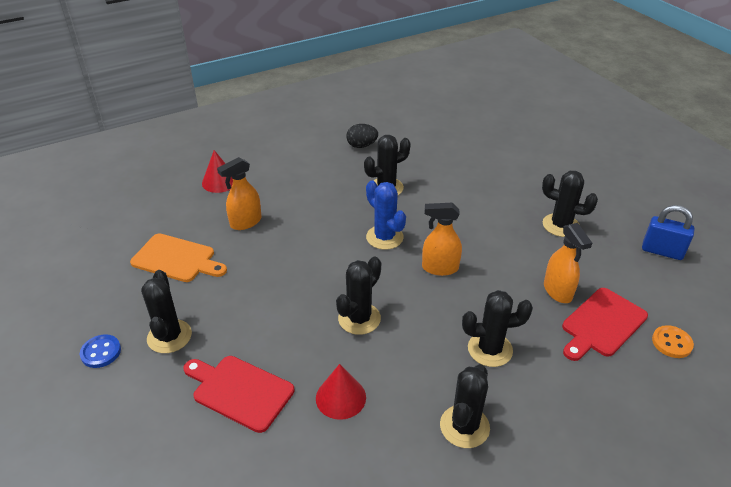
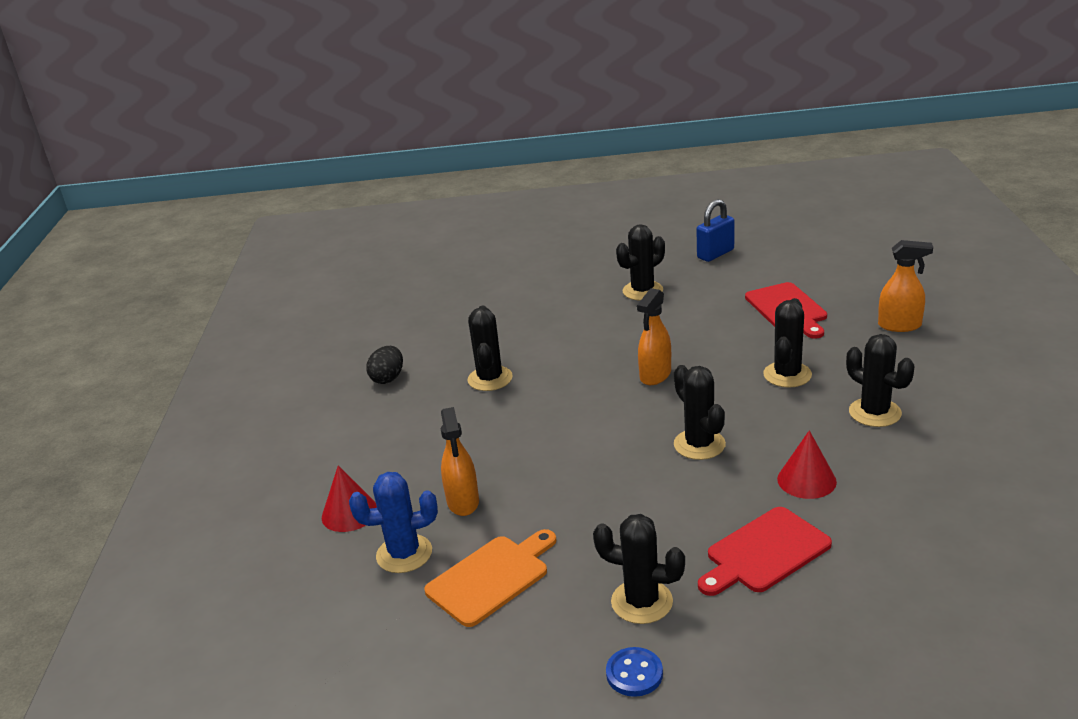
camera: 60 degrees left, 10 degrees down
(384, 237) = (579, 399): blue cactus -> blue cactus (404, 554)
(558, 291) = (733, 318): orange spray bottle -> orange spray bottle (900, 325)
(671, 343) = (826, 284): orange button -> none

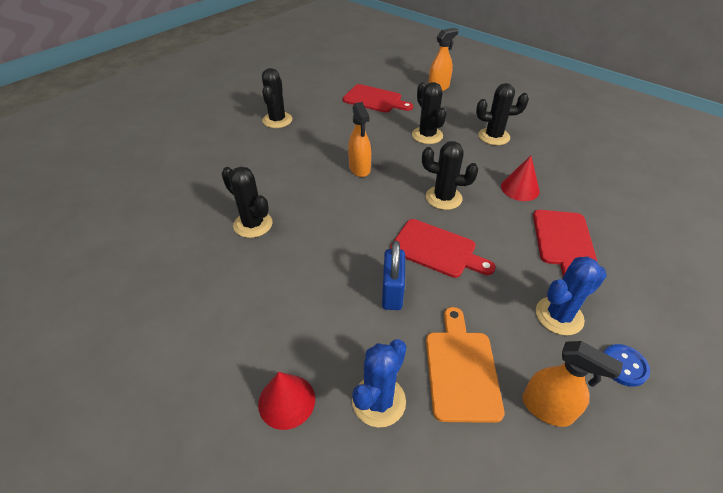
camera: 50 degrees left, 15 degrees up
(388, 378) = (165, 267): black egg -> none
(463, 502) = (362, 327): orange spray bottle -> orange spray bottle (547, 408)
(616, 484) = (437, 249): none -> red cutting board
(642, 602) = (559, 316): black cactus -> blue cactus
(715, 254) = (290, 83): blue padlock -> blue padlock (392, 292)

